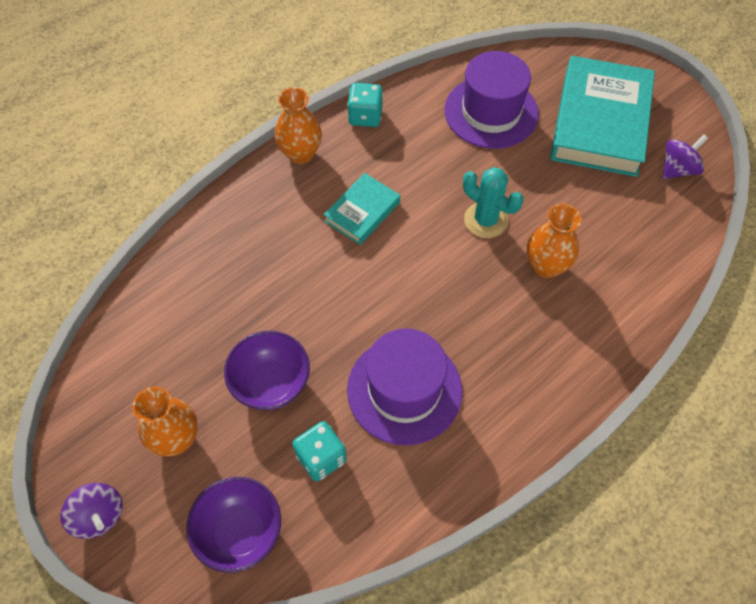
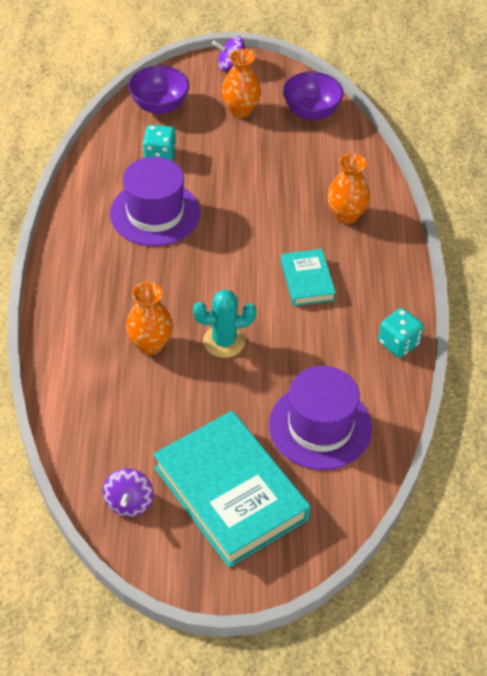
camera: 130 degrees right, 10 degrees down
(271, 383) = (229, 163): purple bowl -> purple bowl (311, 112)
(300, 154) = (398, 282): orange vase -> orange vase (346, 215)

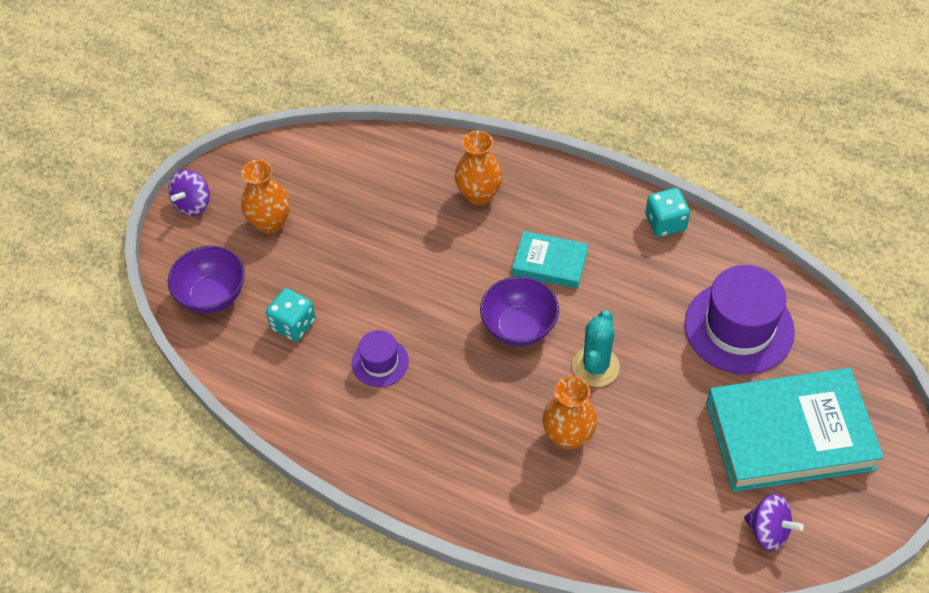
camera: 60 degrees left, 5 degrees up
(155, 213) = (380, 362): purple hat -> purple hat, size x0.52
(311, 112) = (313, 163): purple bowl -> purple bowl (519, 327)

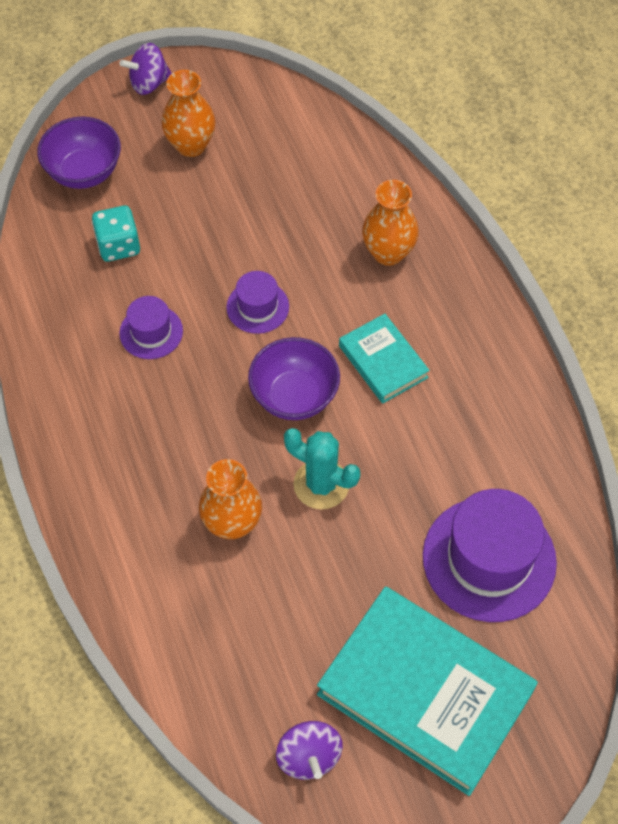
camera: 40 degrees right, 5 degrees up
(433, 291) = (257, 307): none -> purple hat
(595, 367) = (321, 484): turquoise cactus -> turquoise cactus turned 60 degrees clockwise
(665, 223) = (529, 409): turquoise dice -> none

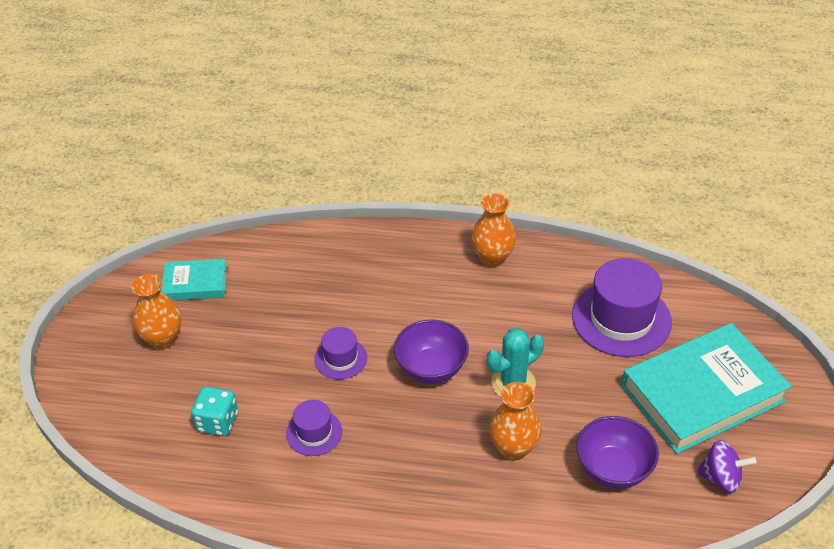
camera: 60 degrees left, 15 degrees down
(84, 172) = (127, 417): purple bowl -> purple bowl (613, 469)
(149, 83) = (79, 341): purple spinning top -> none
(383, 362) = (437, 308): turquoise book -> turquoise book (195, 283)
(388, 253) = (351, 268): orange vase -> orange vase (492, 258)

